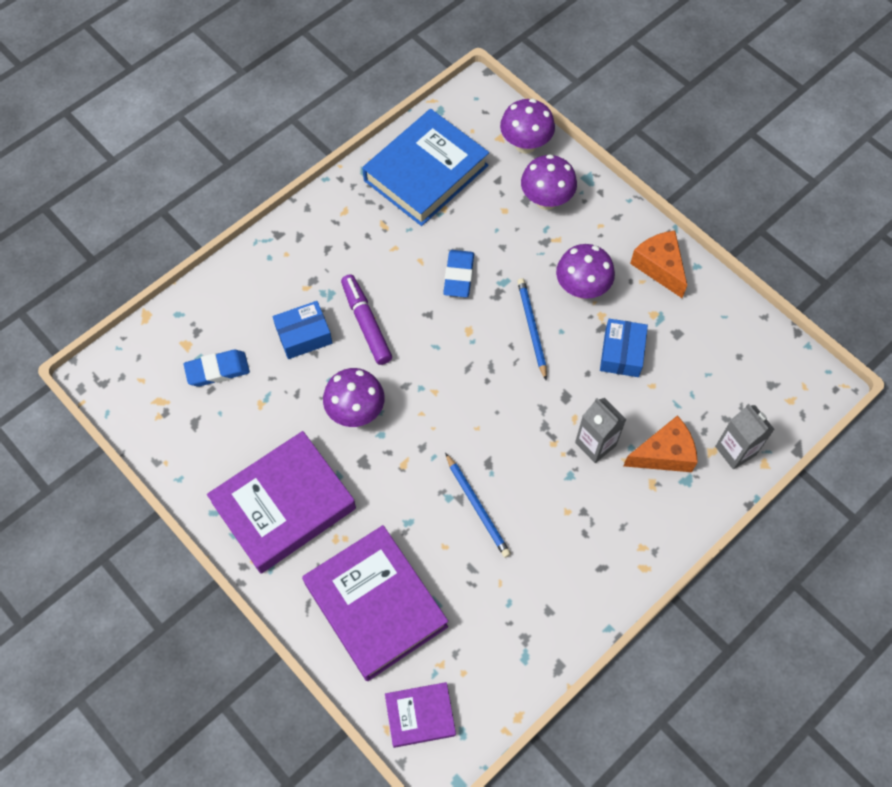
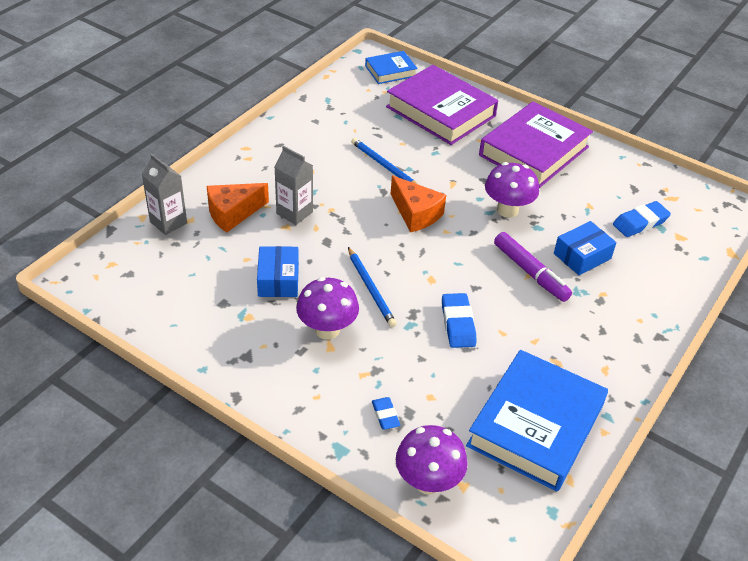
camera: 165 degrees right, 20 degrees down
(420, 716) = (390, 71): purple book -> blue book
(546, 200) = (385, 415): purple mushroom -> blue eraser
(659, 267) = (245, 362): orange cheese -> orange cheese (416, 214)

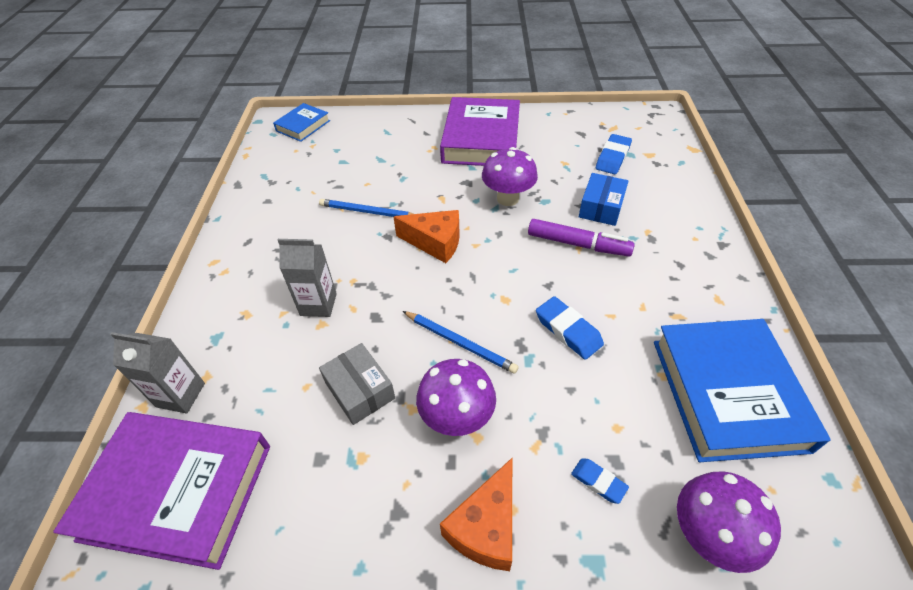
camera: 30 degrees left, 5 degrees up
(233, 213) = (251, 341): orange cheese -> orange cheese (486, 527)
(278, 280) = (360, 390): blue box -> grey box
(441, 111) = (376, 141): purple book -> purple book (178, 491)

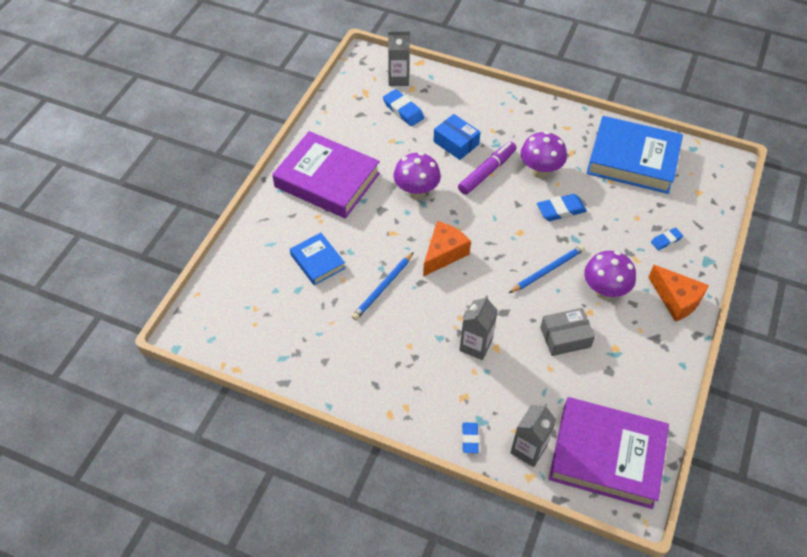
camera: 70 degrees left, 5 degrees up
(178, 491) = (606, 456): purple book -> purple book turned 75 degrees clockwise
(190, 334) = (470, 439): none -> blue eraser
(303, 126) = (214, 309): blue book -> blue book (317, 261)
(654, 142) = (398, 79): none -> grey carton
(708, 534) = (706, 210): purple mushroom -> purple mushroom (540, 171)

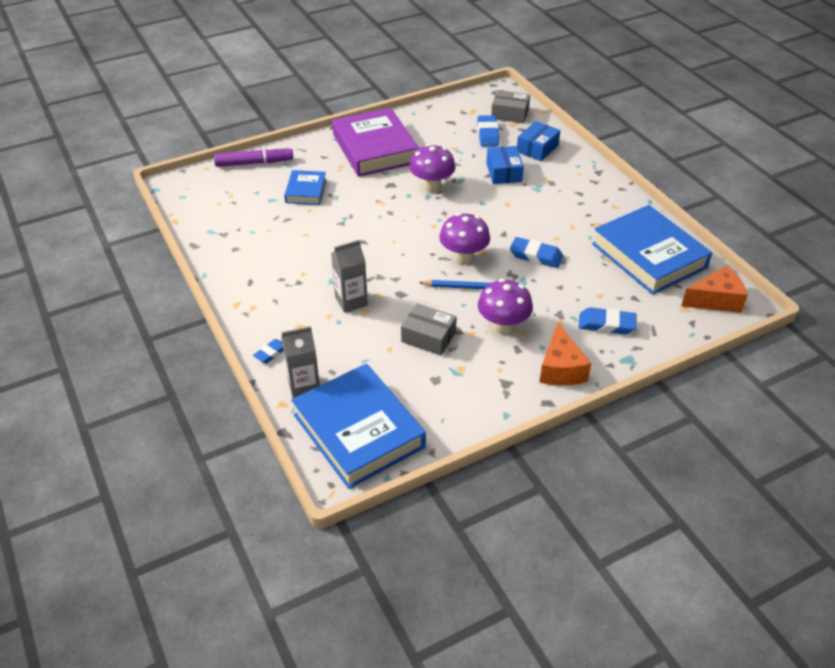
camera: 40 degrees right, 10 degrees down
(383, 288) = (330, 230): blue pencil -> none
(398, 79) = (510, 114): grey carton -> grey box
(444, 253) = (402, 234): orange cheese -> orange cheese (716, 300)
(456, 103) = (537, 148): none -> blue box
(487, 172) = (505, 202): purple marker -> purple marker (254, 163)
(540, 171) = (552, 222): purple mushroom -> purple mushroom (463, 258)
(606, 456) = (359, 431): purple book -> blue book
(666, 240) = (606, 324): blue eraser -> blue eraser, size x1.62

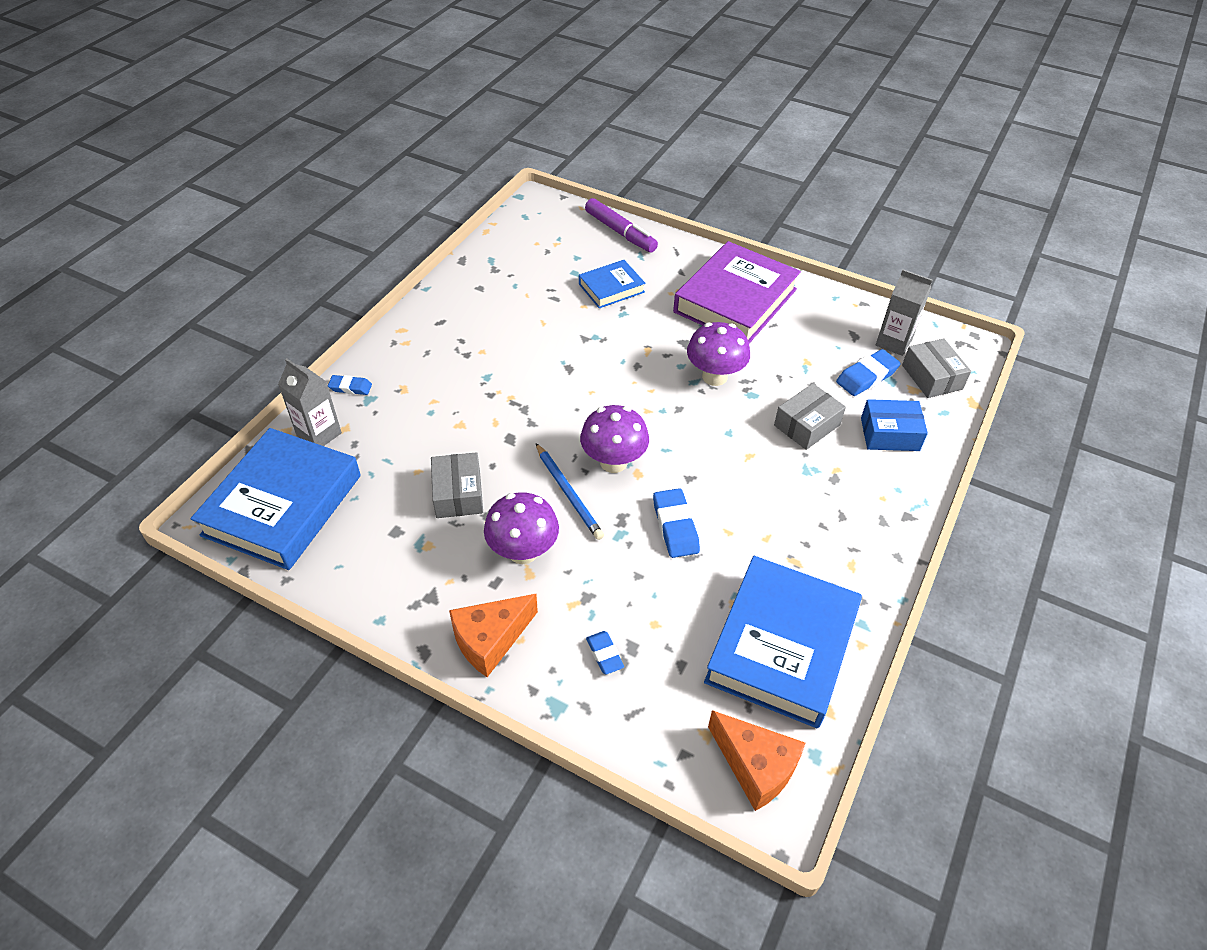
camera: 55 degrees right, 5 degrees up
(351, 301) = (468, 406): grey carton -> grey carton (893, 342)
(504, 172) = (807, 425): blue box -> grey box
(606, 324) = (604, 654): blue eraser -> blue eraser, size x0.62

